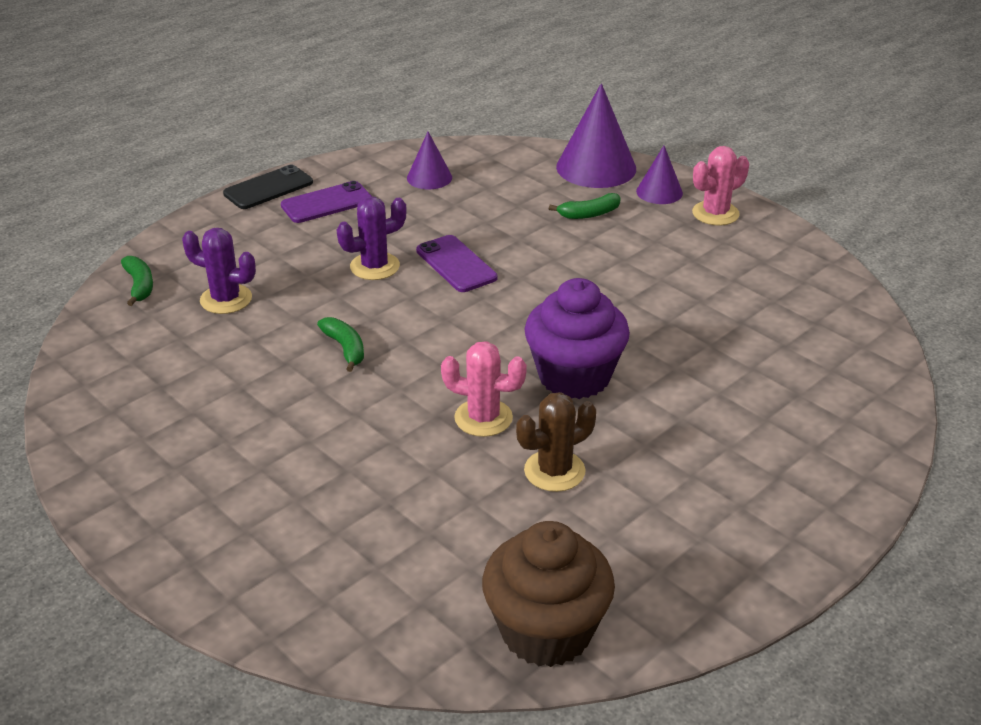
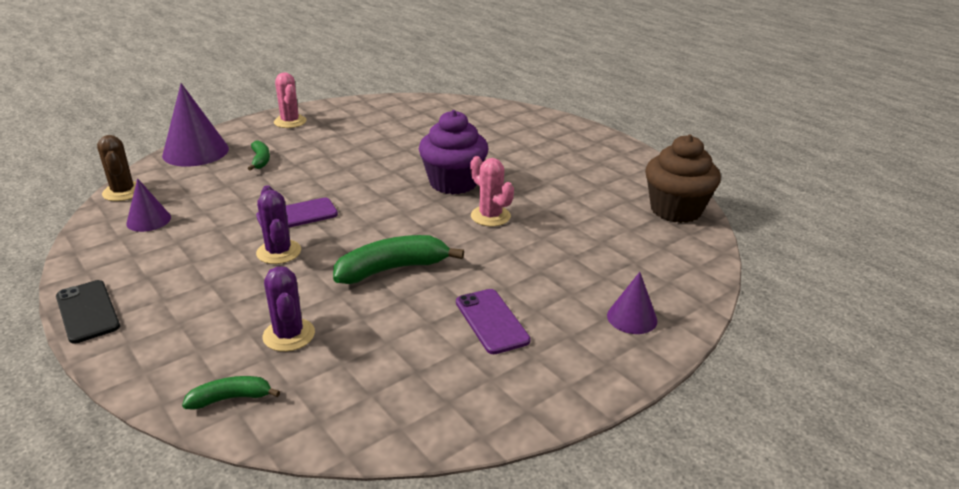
camera: 85 degrees left, 5 degrees down
(226, 299) = (289, 335): purple cactus -> purple cactus turned 45 degrees counterclockwise
(327, 203) = (149, 275): purple phone -> purple phone (491, 321)
(345, 348) = (392, 269): green banana -> green banana, size x1.81
(483, 418) = (490, 216): pink cactus -> pink cactus turned 60 degrees counterclockwise
(554, 471) = (545, 197): brown cactus -> brown cactus (123, 192)
(659, 192) = (249, 135): purple cone -> purple cone (632, 318)

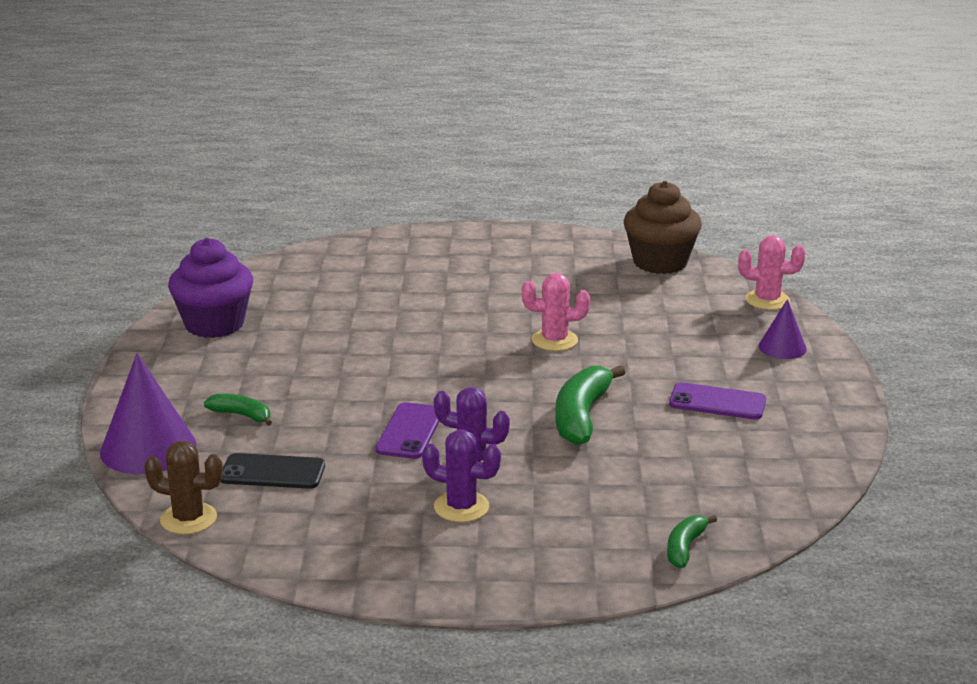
camera: 50 degrees left, 5 degrees down
(87, 311) = (446, 592): black phone -> black phone (272, 472)
(148, 220) = (290, 517): purple cone -> none
(289, 335) = (624, 496): purple cactus -> purple cactus (461, 507)
(290, 122) = (162, 369): pink cactus -> pink cactus (767, 300)
(453, 183) = (464, 333): purple cupcake -> purple cupcake (214, 324)

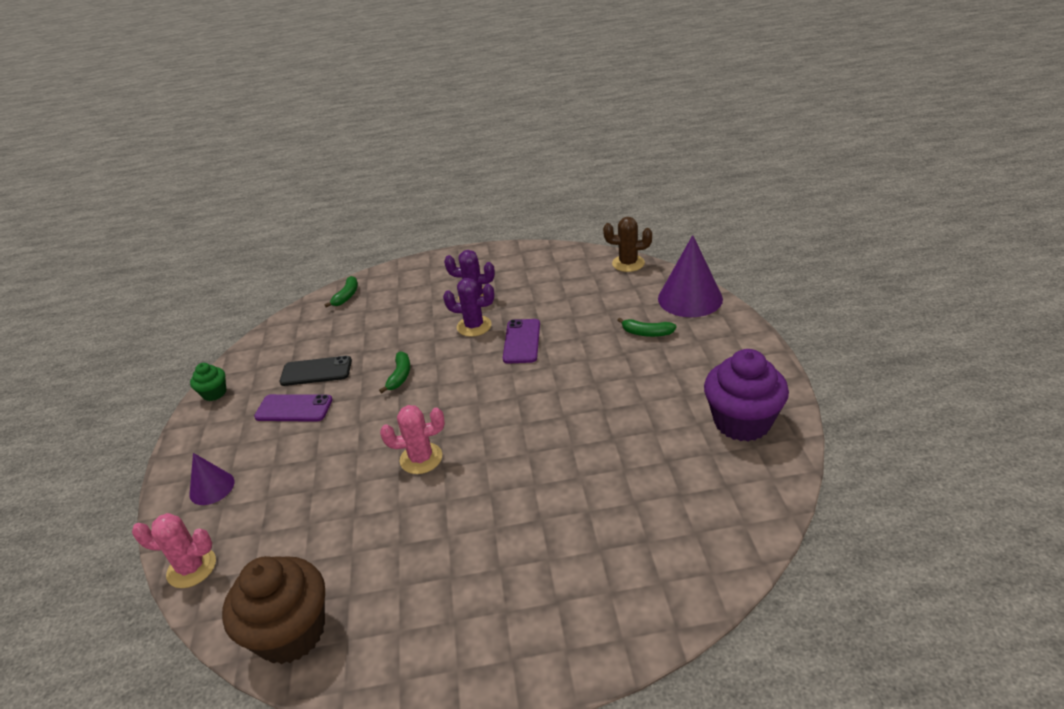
camera: 175 degrees right, 10 degrees up
(272, 472) = (598, 297): black phone -> black phone (316, 371)
(581, 416) = (400, 376): green banana -> green banana, size x0.55
(840, 434) = (214, 393): none -> green cupcake

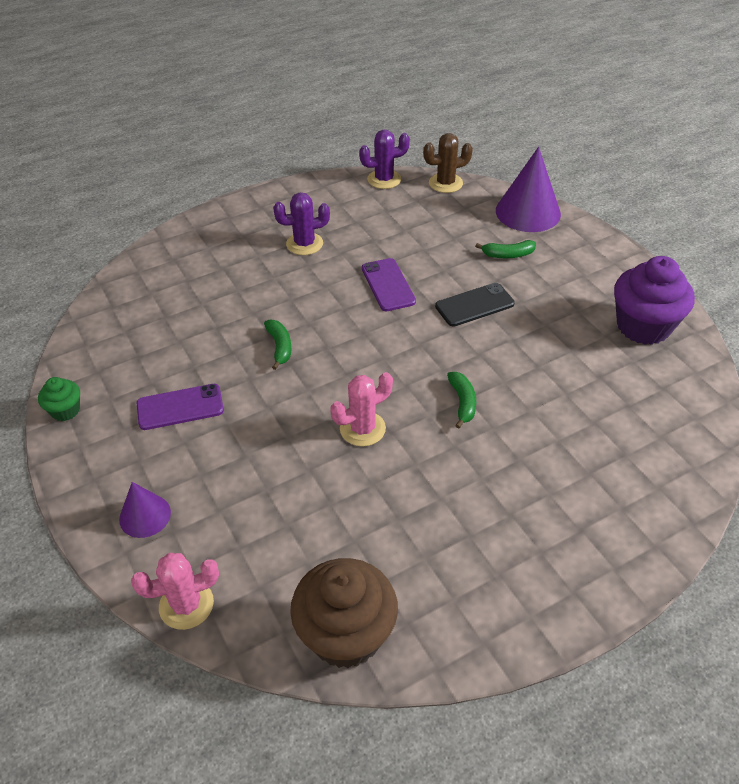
camera: 25 degrees left, 10 degrees up
(316, 371) = (177, 360): black phone -> black phone (474, 305)
(347, 296) = (151, 266): green banana -> green banana (462, 402)
(474, 326) = (326, 277): purple cactus -> purple cactus (384, 179)

